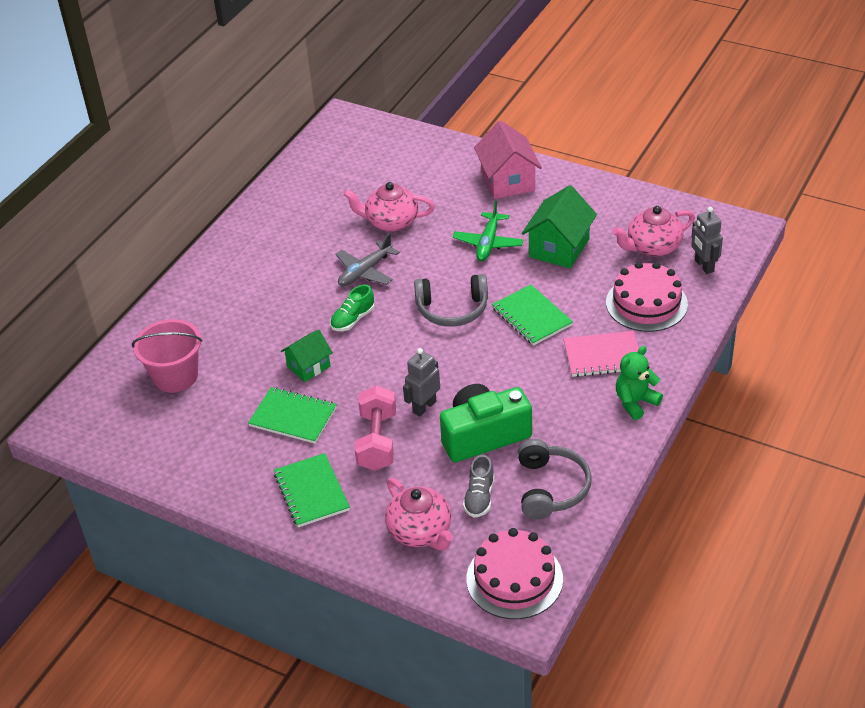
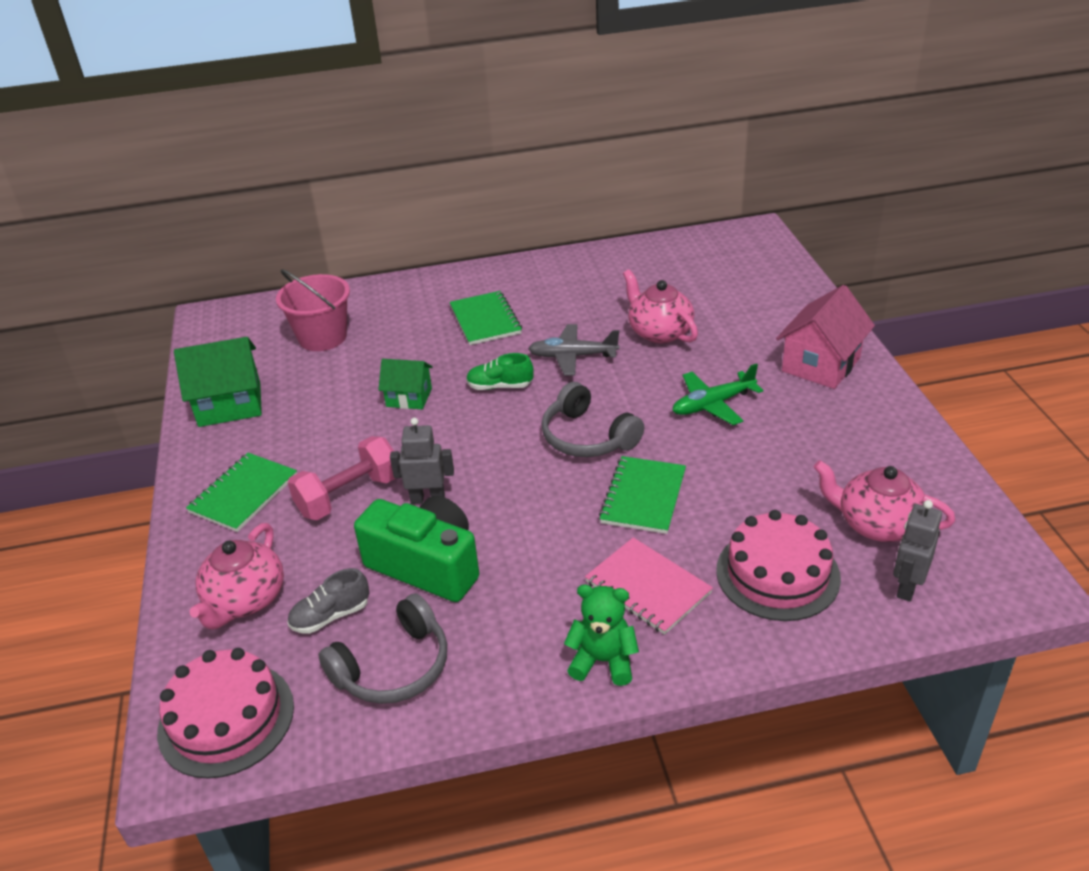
camera: 50 degrees right, 5 degrees down
(293, 417) = (333, 426): green notebook -> green notebook (485, 320)
(559, 248) = (773, 455): green house -> green house (230, 404)

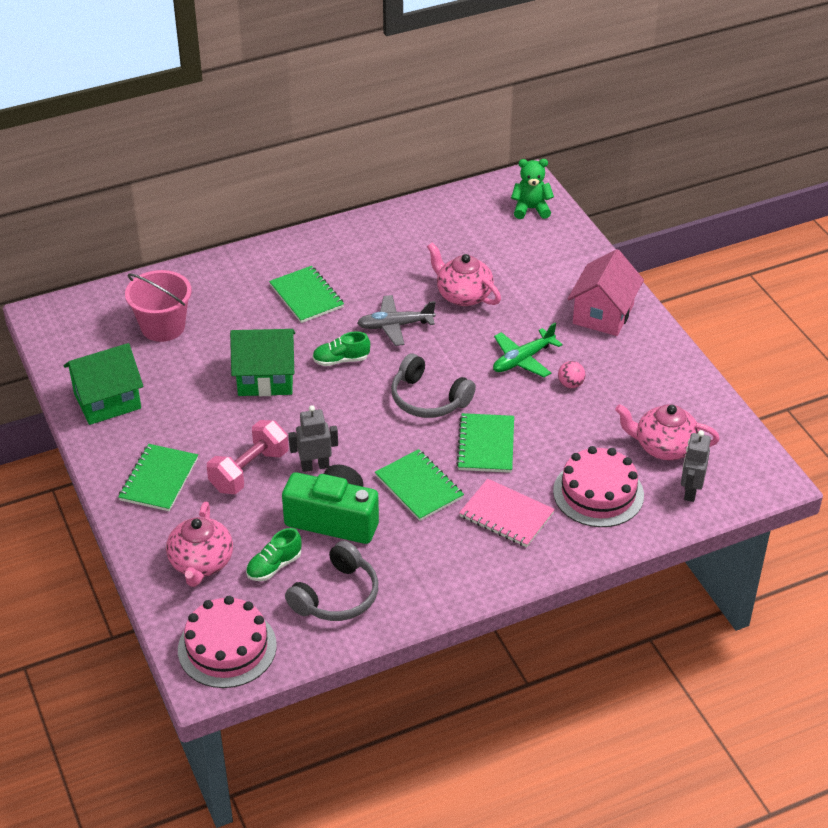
camera: 15 degrees left, 5 degrees up
(330, 616) = (274, 566): grey shoe -> green shoe
(409, 397) = (265, 378): green house -> green house, size x1.63
(545, 538) = (419, 487): none -> green notebook
(603, 661) = (487, 571): green teddy bear -> green teddy bear (531, 209)
(766, 437) = (570, 384): none -> pink ball

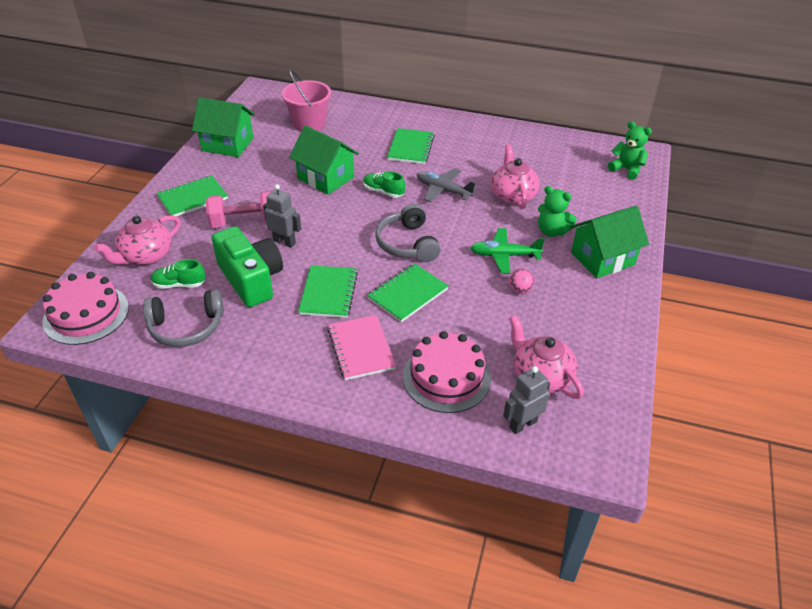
camera: 40 degrees right, 0 degrees up
(536, 312) = (552, 231): none -> green teddy bear
(603, 314) = (602, 259): pink house -> green house

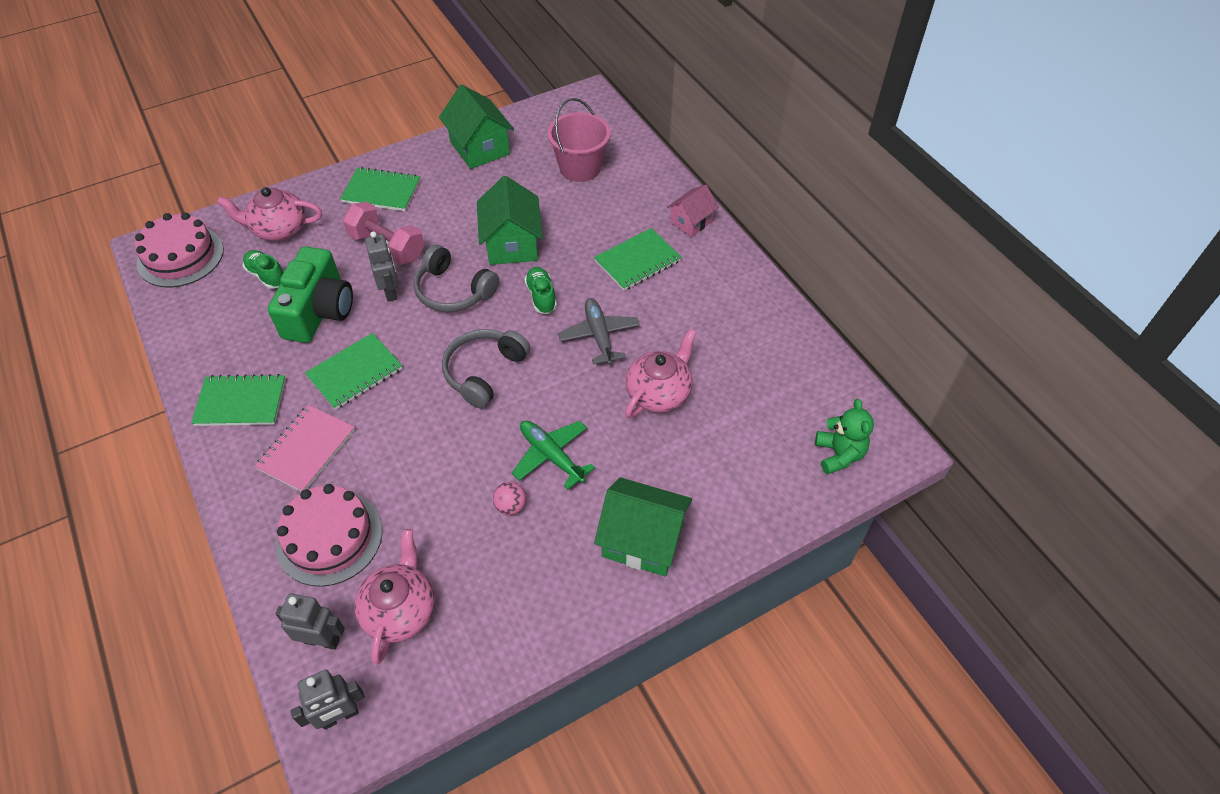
camera: 45 degrees right, 10 degrees up
(186, 327) = (223, 322): grey headphones -> grey headphones (453, 291)
(408, 294) = (412, 426): green notebook -> green notebook (241, 402)
(411, 117) = (691, 222): none -> pink house
(552, 231) = (637, 466): green teddy bear -> none
(589, 447) = (340, 716): none -> grey robot

